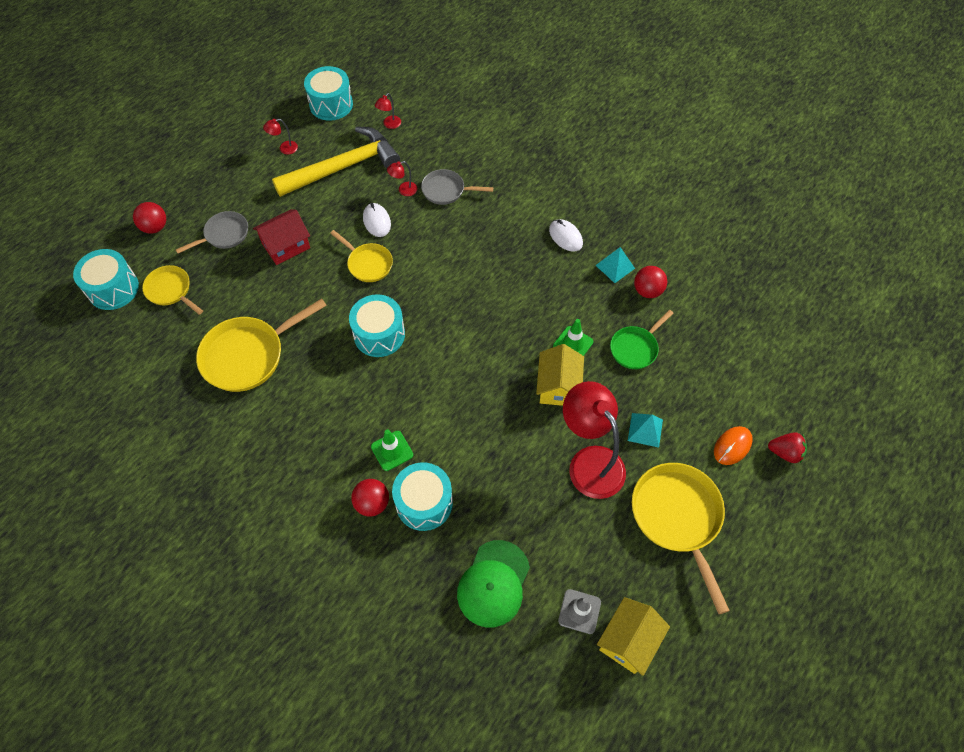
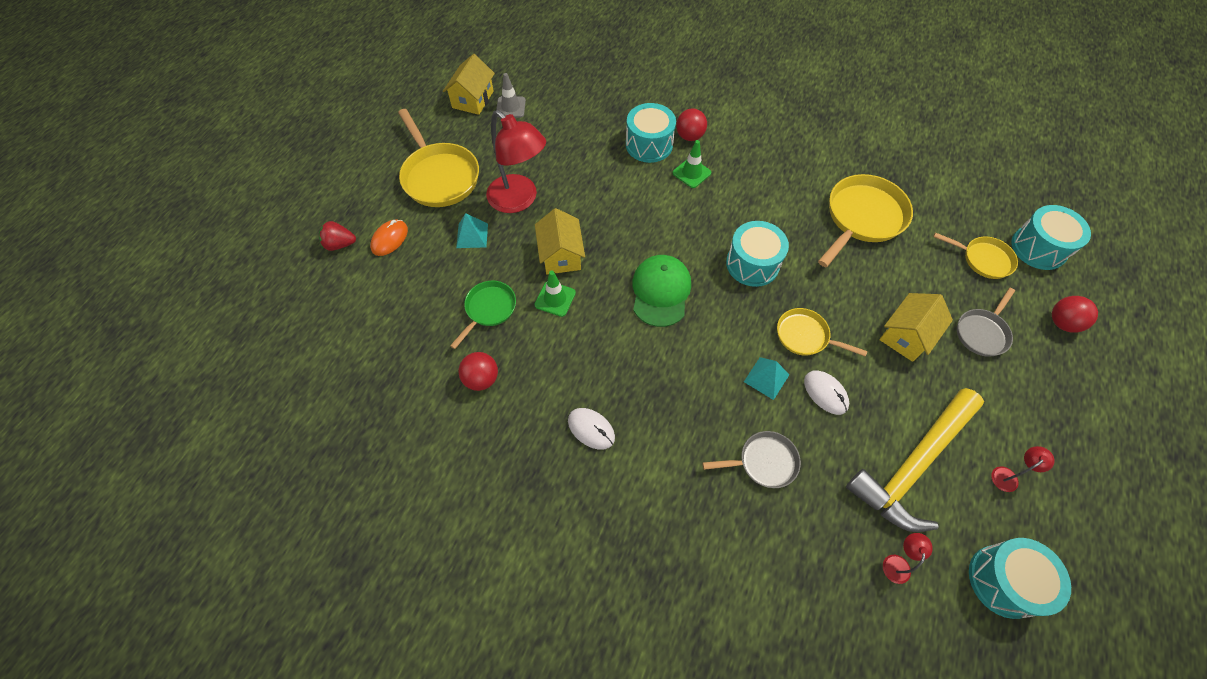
camera: 165 degrees right, 0 degrees up
(286, 246) = (906, 335): red house -> yellow house
(404, 190) = (817, 448): red lamp -> none
(493, 583) = (577, 110): green cap -> green cap (660, 291)
(615, 266) = (523, 402): turquoise pyramid -> turquoise pyramid (766, 378)

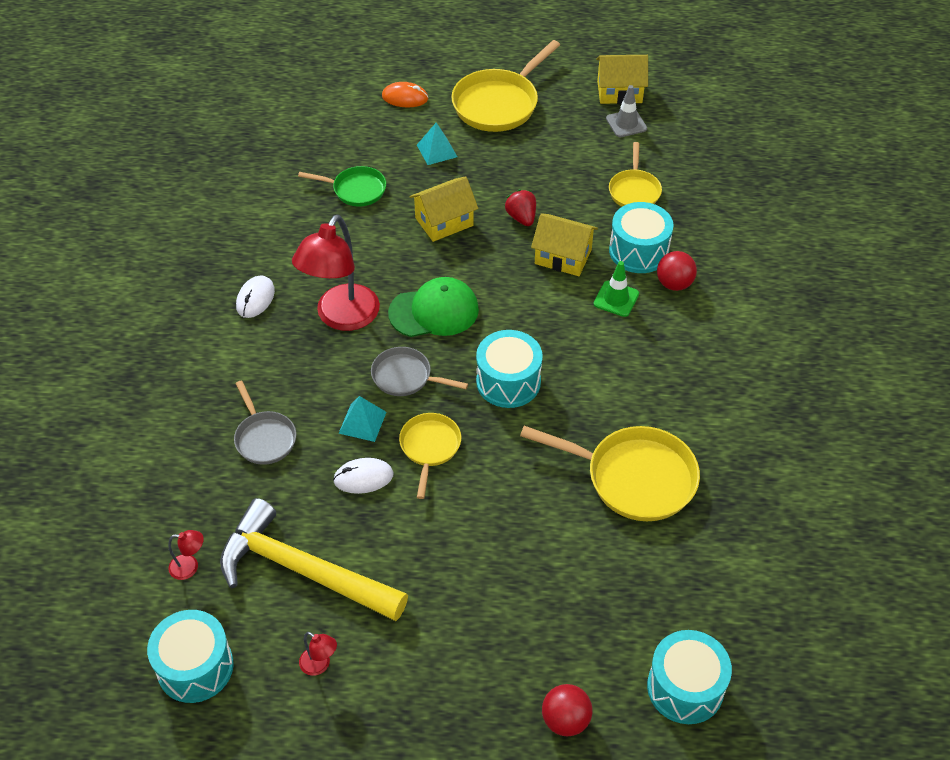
camera: 70 degrees right, 10 degrees down
(340, 244) = (383, 69): red strawberry -> red strawberry (521, 217)
(481, 379) = (279, 208): red ball -> none
(519, 200) = (499, 170): red lamp -> red lamp (341, 318)
(555, 299) = (388, 232): green traffic cone -> none
(825, 393) = (363, 477): white mouse -> white mouse turned 45 degrees clockwise
(906, 335) = (471, 545): yellow house -> yellow house (563, 256)
(982, 332) = (510, 626): grey pan -> grey pan (405, 377)
(983, 259) = (631, 620): yellow pan -> yellow pan (634, 191)

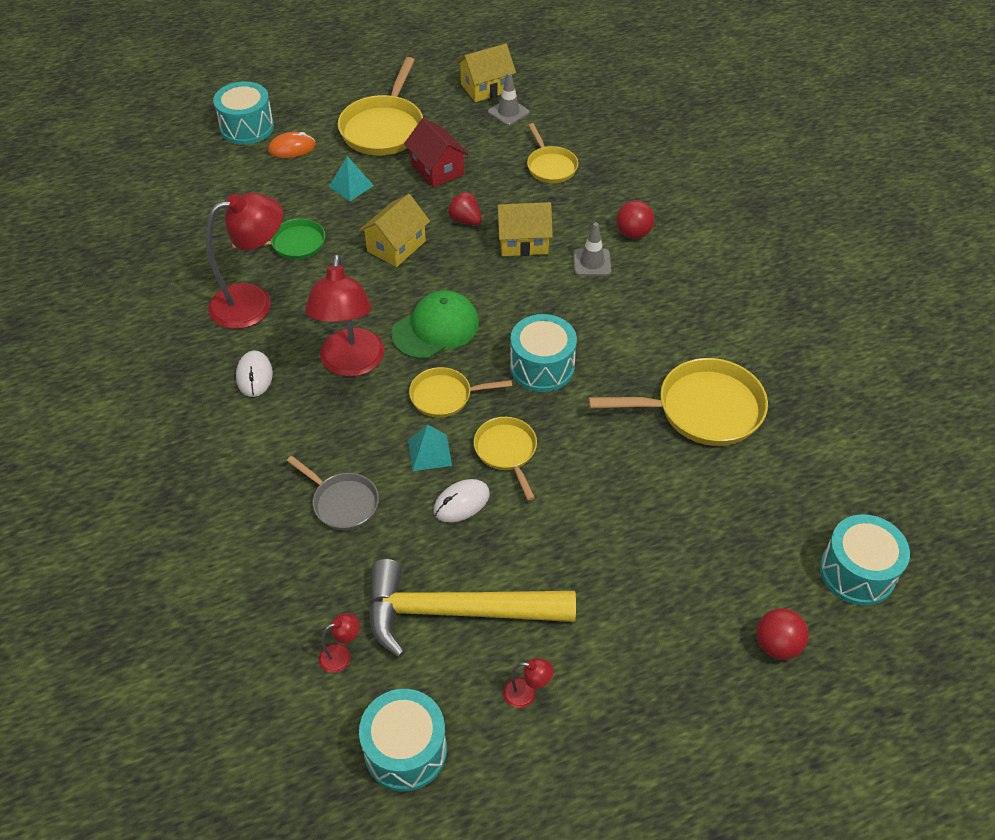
camera: 25 degrees left, 0 degrees up
(291, 232) = (254, 302): none -> red lamp
(405, 377) = (445, 396): grey pan -> yellow pan
(524, 159) = (437, 169): none -> red house
(616, 299) = (592, 262): green traffic cone -> grey traffic cone
(638, 251) = (586, 216): turquoise drum -> turquoise drum (247, 127)

